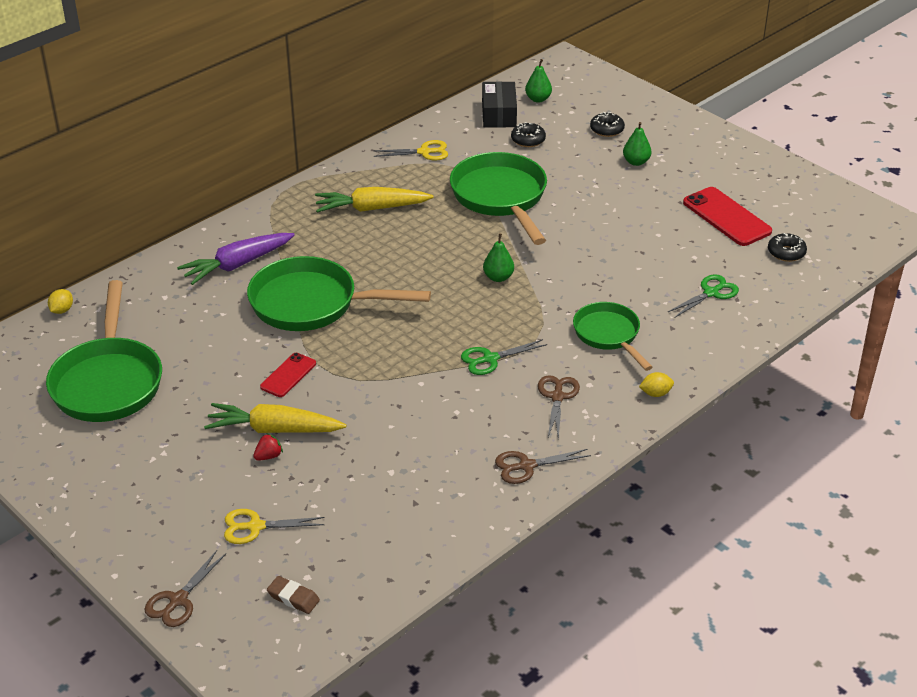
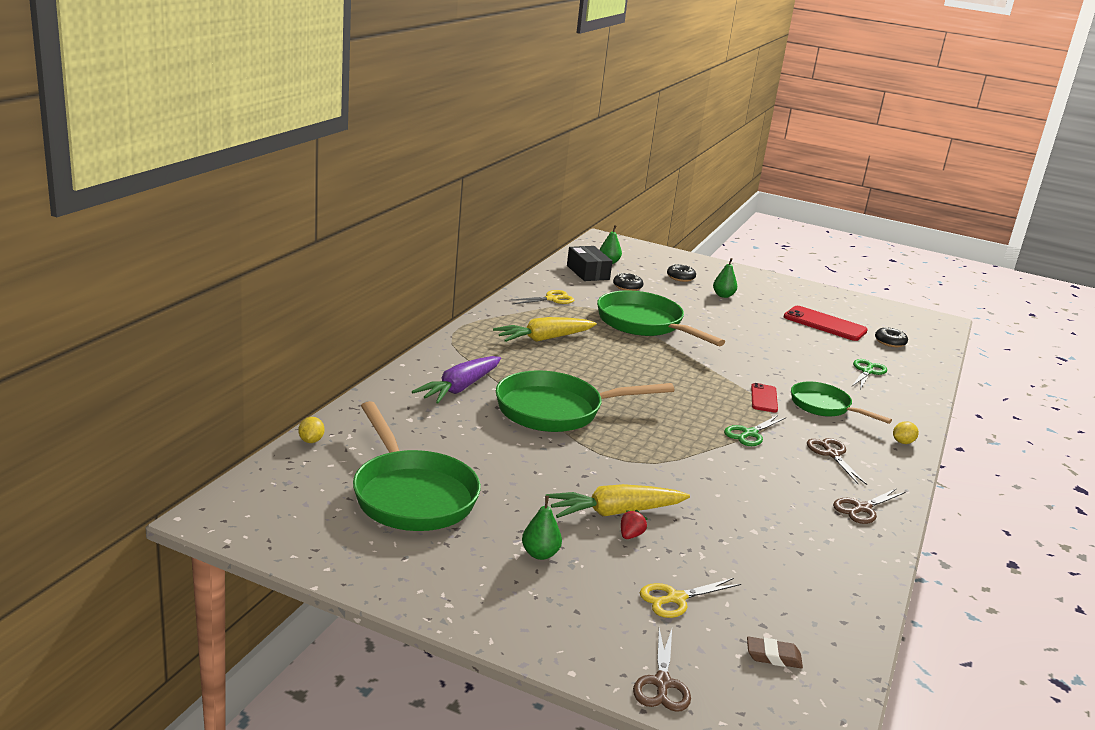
camera: 25 degrees left, 15 degrees down
(288, 375) = (587, 467): red phone -> red phone (764, 398)
(498, 277) = (697, 376): green pear -> green pear (540, 554)

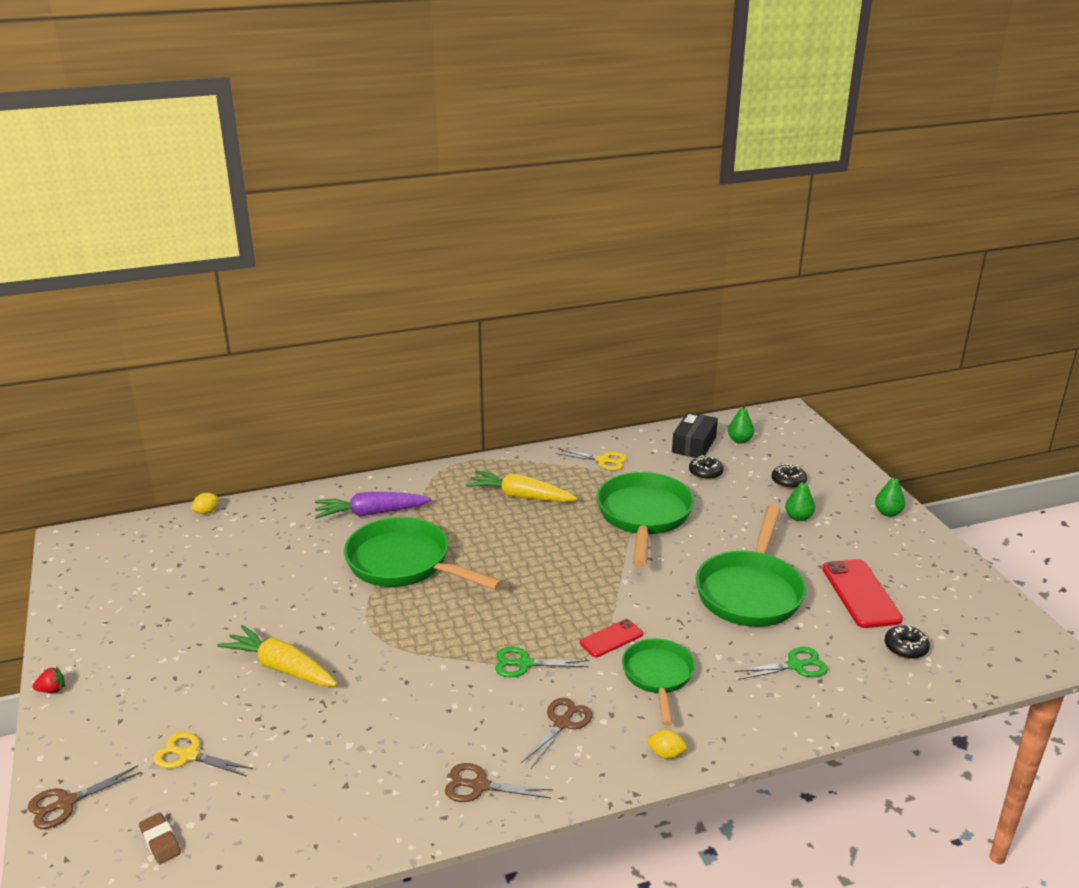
camera: 50 degrees right, 5 degrees up
(411, 495) = (188, 581): green pan -> green pan (750, 591)
(540, 554) = (176, 668): green pear -> green pear (888, 513)
(630, 535) = (256, 691): red strawberry -> red strawberry (52, 690)

